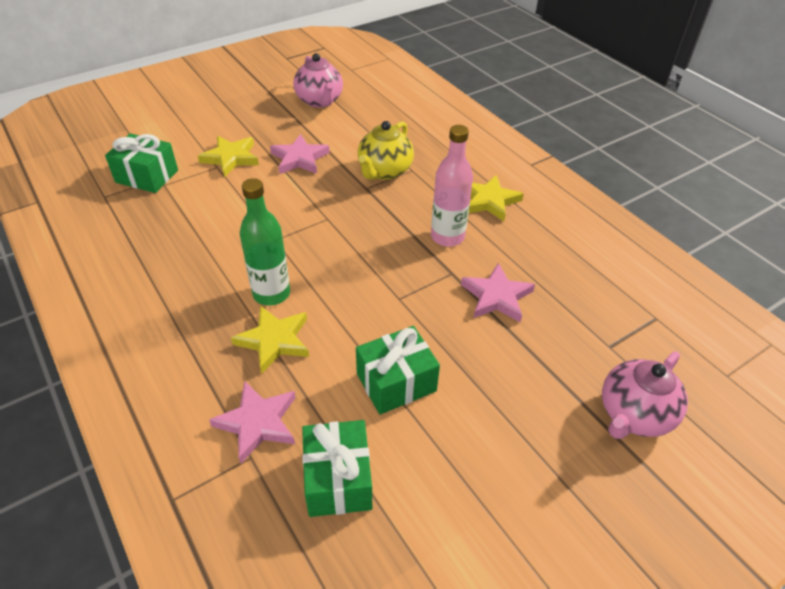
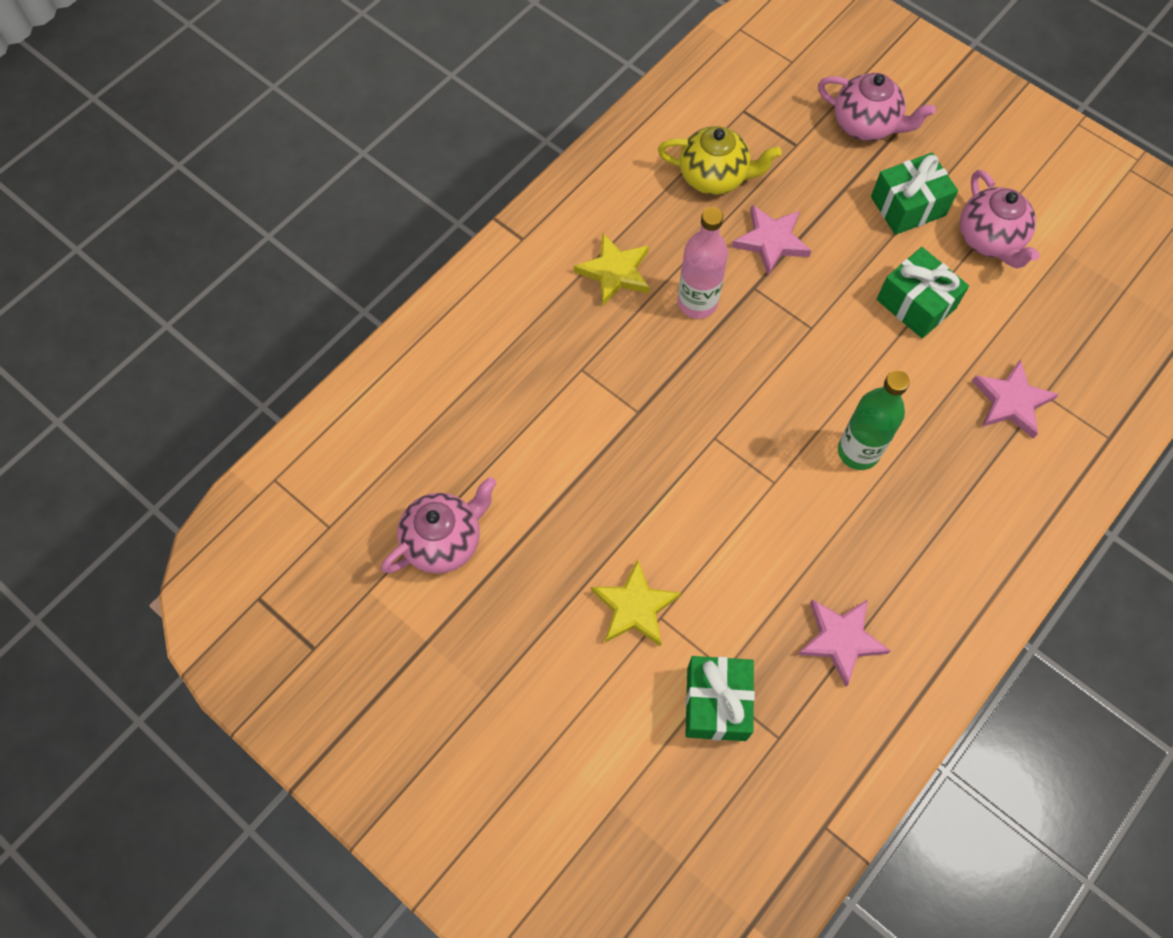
camera: 105 degrees left, 20 degrees up
(274, 341) = (917, 424): yellow star -> none
(299, 158) = (604, 514): pink star -> pink star (840, 639)
(338, 479) = (1030, 321): green gift -> green gift (908, 206)
(384, 171) = (596, 400): yellow teapot -> yellow teapot (714, 177)
(455, 481) = (989, 239): none -> pink teapot

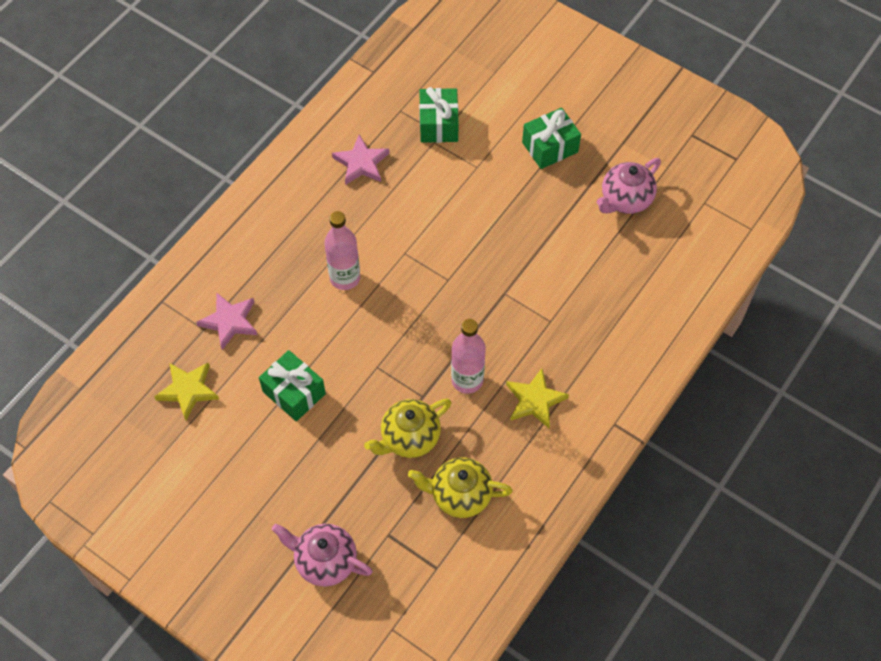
camera: 175 degrees right, 5 degrees down
(635, 607) = (494, 171): yellow star -> yellow star (188, 390)
(771, 241) = (409, 438): pink star -> yellow teapot
(858, 451) = (345, 278): green bottle -> pink bottle
(908, 206) = (293, 480): green gift -> green gift (550, 147)
(989, 239) = (227, 454): pink teapot -> none

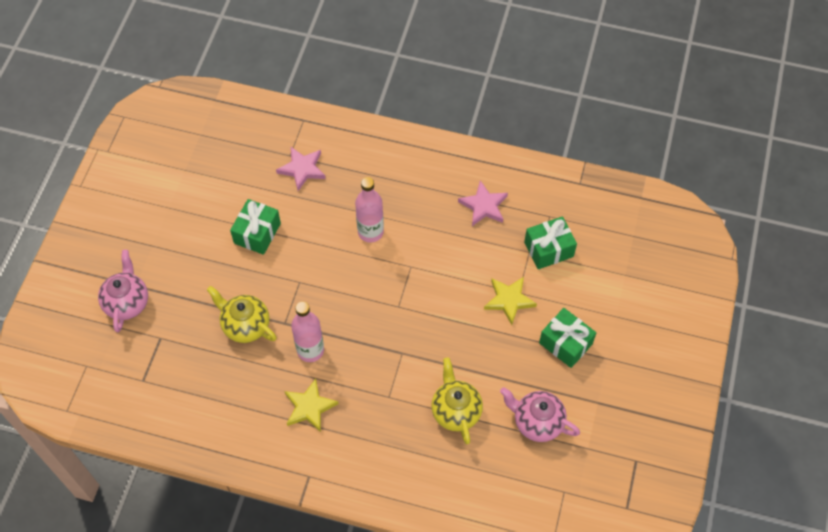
camera: 70 degrees right, 0 degrees up
(188, 390) = (236, 165): yellow star -> yellow star (509, 300)
(460, 495) = (208, 377): yellow teapot -> yellow teapot (456, 411)

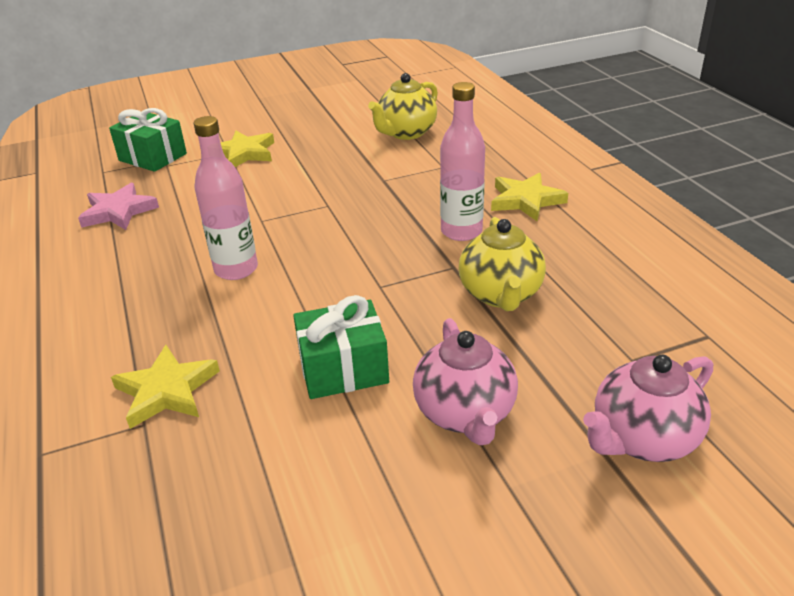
camera: 125 degrees left, 25 degrees down
(302, 169) = (166, 391): pink star -> yellow star
(537, 422) = (363, 101): pink teapot -> pink teapot (465, 413)
(565, 343) = (264, 116): green gift -> none

